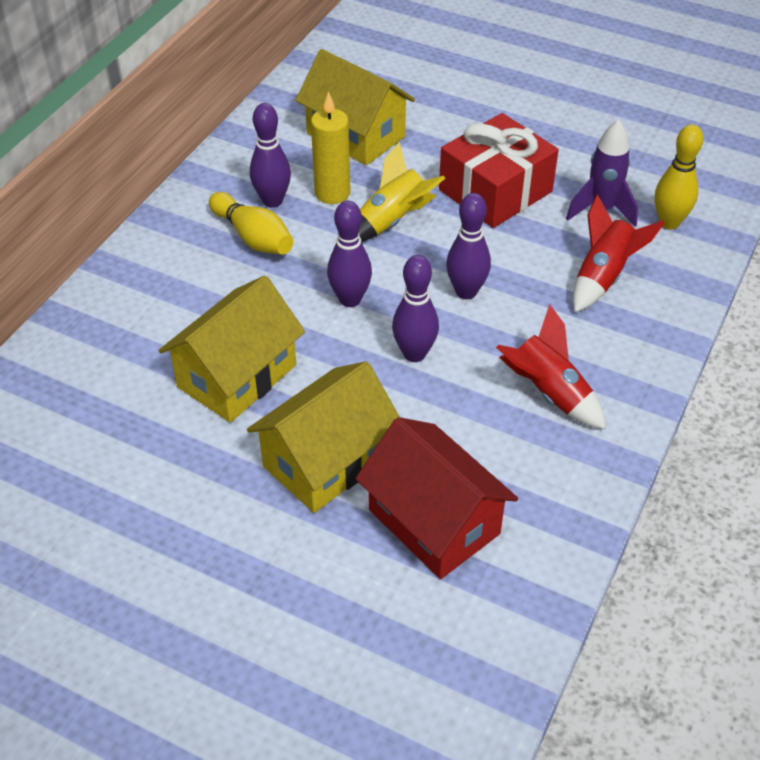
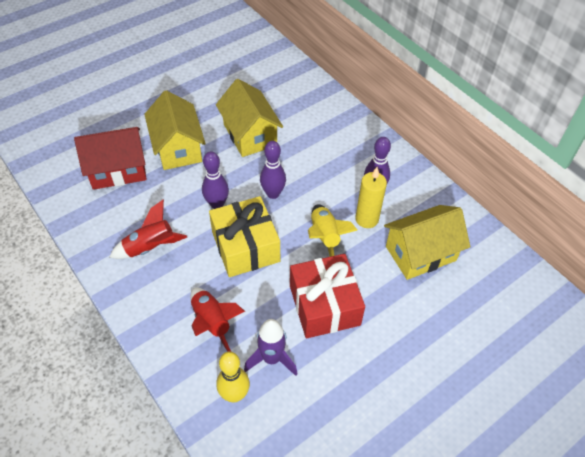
camera: 115 degrees right, 5 degrees up
(253, 237) = (346, 171): yellow bowling pin -> none
(466, 291) = (245, 246): purple bowling pin -> yellow gift

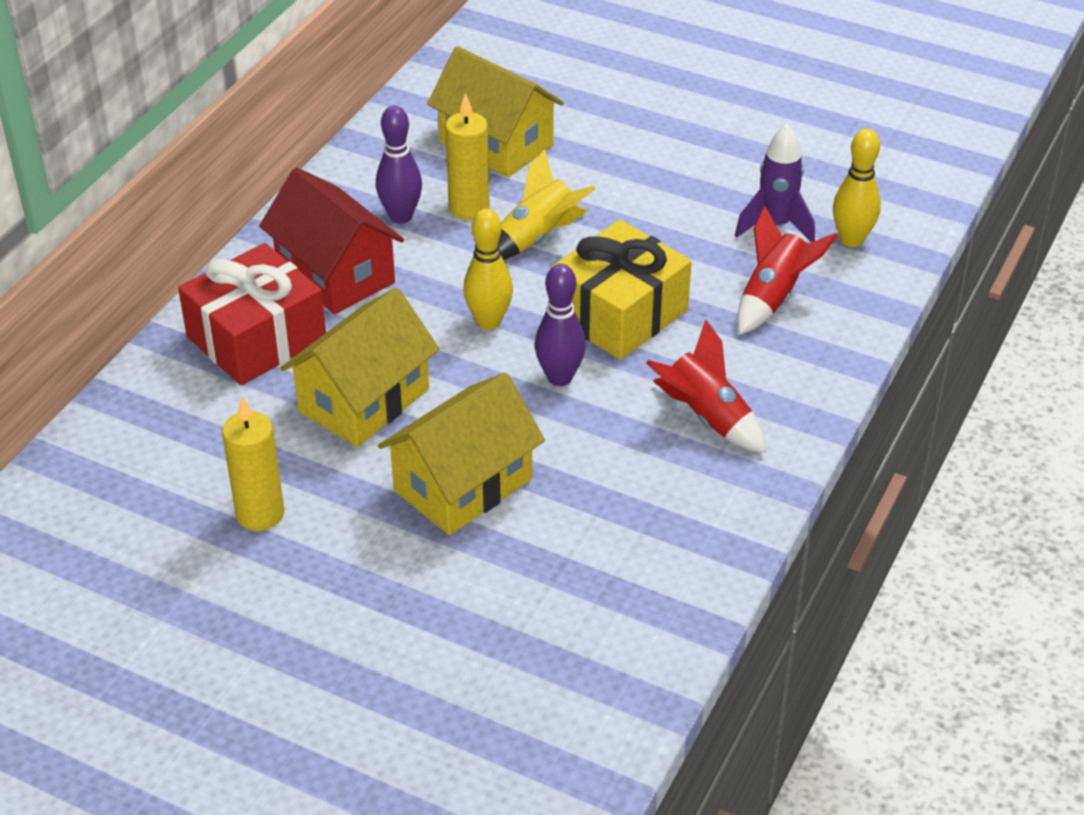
camera: 115 degrees left, 10 degrees down
(118, 170) = (577, 544): red house -> red house (335, 274)
(208, 88) = (260, 514): none -> yellow candle
(273, 194) = (489, 321): purple bowling pin -> yellow bowling pin
(324, 305) = (655, 205): red gift -> red gift (256, 338)

